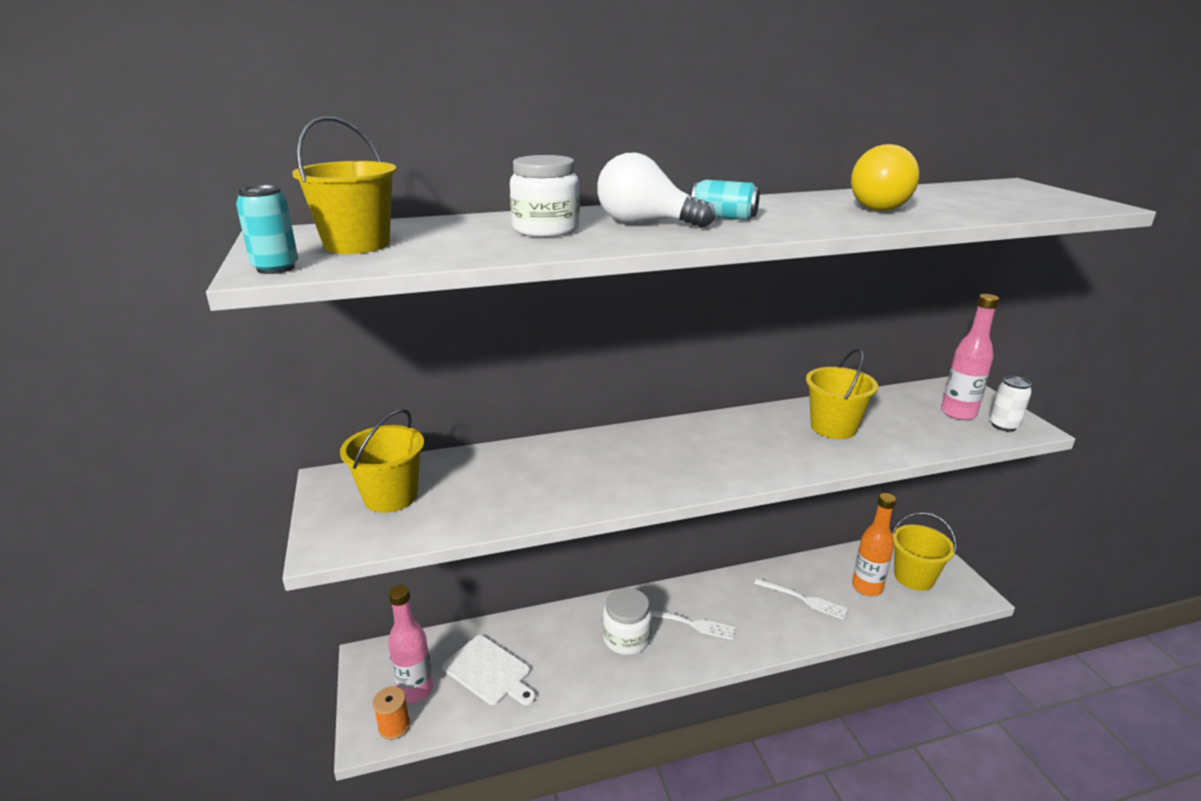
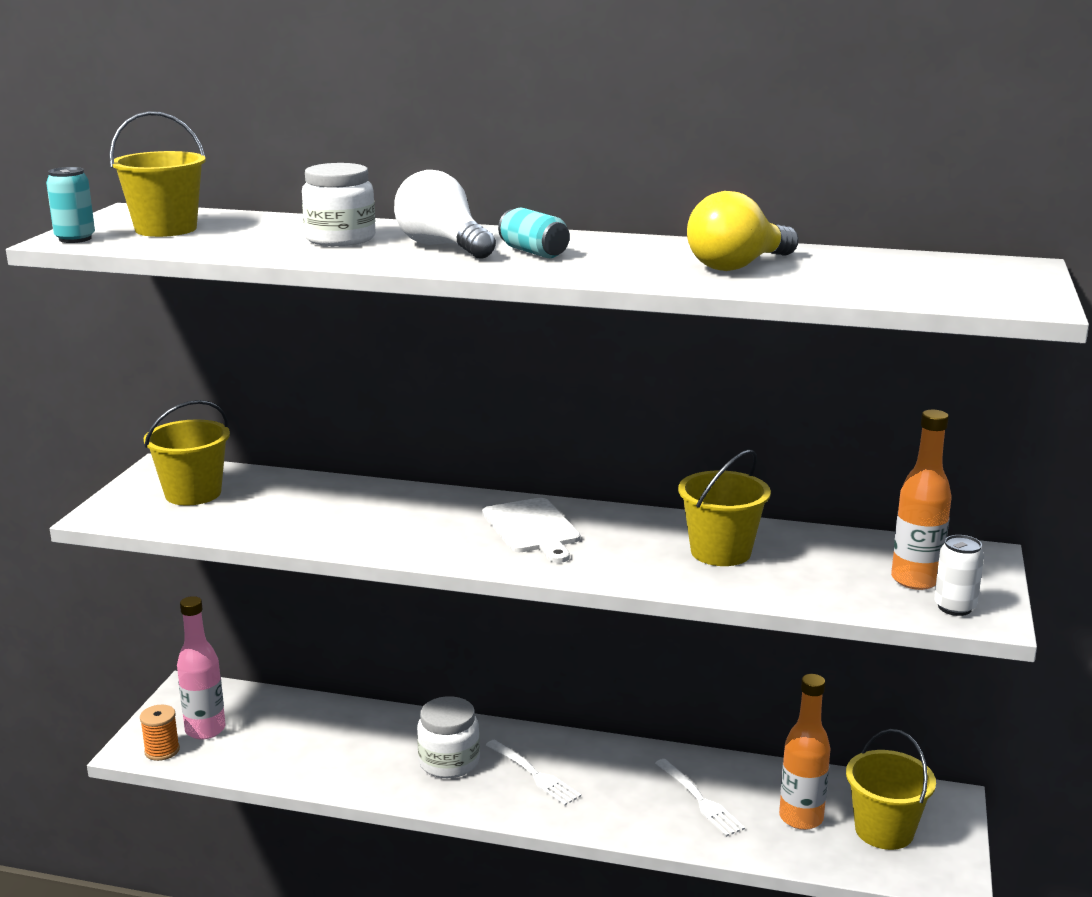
camera: 30 degrees right, 5 degrees down
(489, 672) = (284, 740): white cutting board -> white cutting board (532, 528)
(958, 413) = (915, 580): pink bottle -> orange bottle

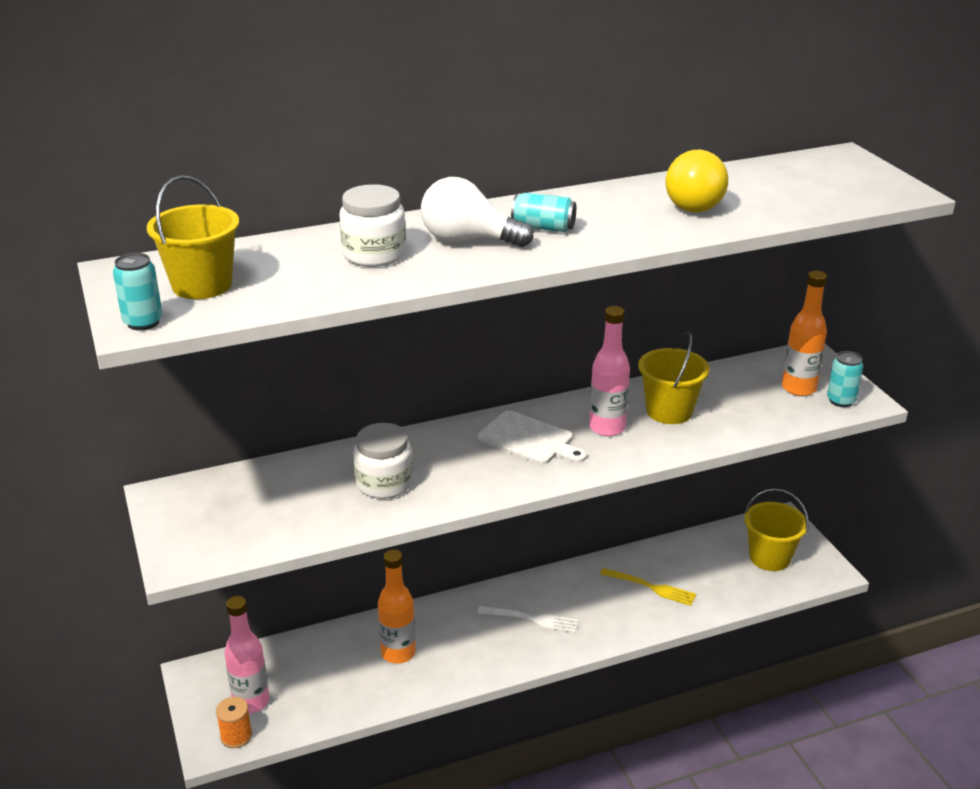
camera: 35 degrees left, 10 degrees up
(193, 493) = (227, 510): yellow bucket -> none
(449, 762) = (465, 638): white jar -> white jar (384, 483)
(628, 544) = (607, 428): none -> pink bottle
(700, 800) = (651, 587): white fork -> yellow fork
(801, 818) = (719, 571): orange bottle -> orange bottle (398, 653)
(954, 607) = (841, 400): white can -> turquoise can

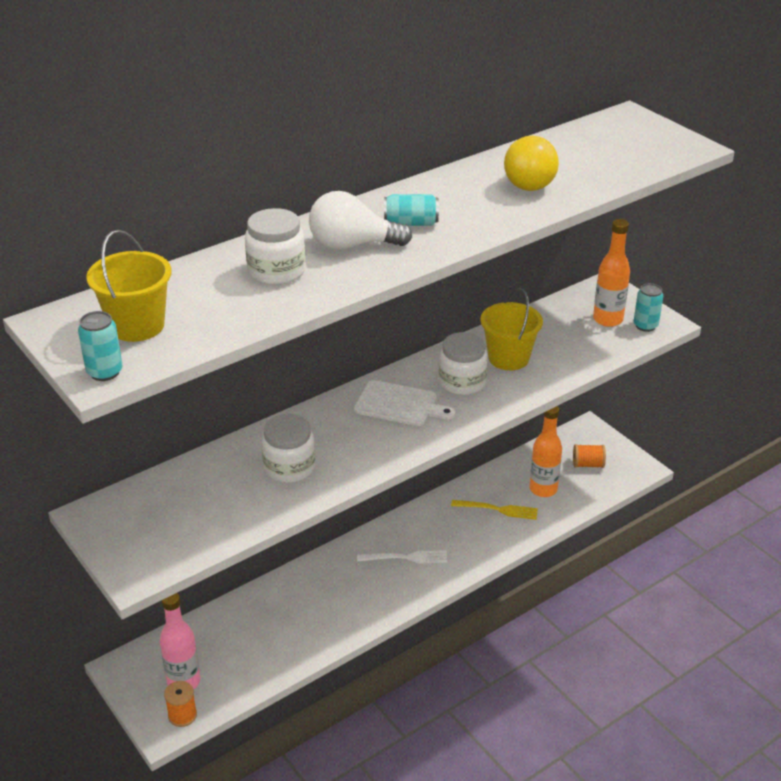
camera: 15 degrees left, 5 degrees up
(398, 653) = (300, 611): orange bottle -> orange bottle (543, 489)
(607, 428) = (462, 382): pink bottle -> white jar
(769, 557) = (588, 464): yellow bucket -> orange spool

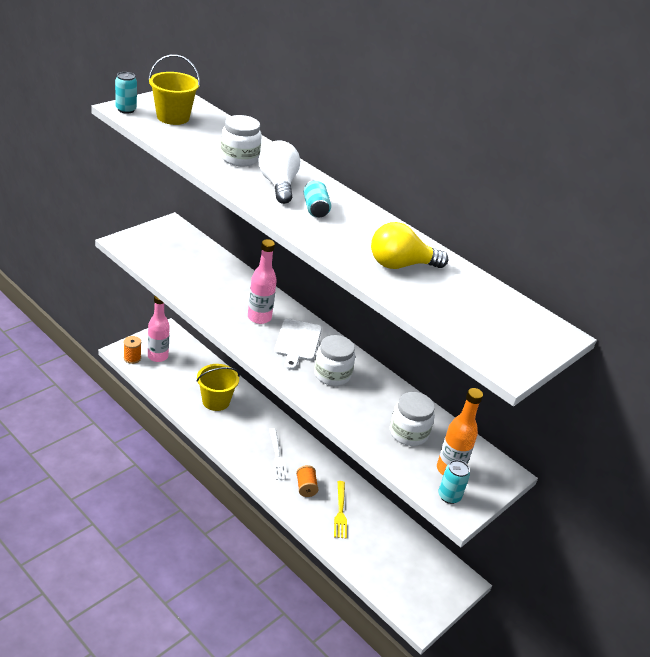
camera: 75 degrees right, 0 degrees up
(289, 467) = (221, 294): white jar -> white jar (408, 433)
(347, 434) = (259, 317): none -> pink bottle
(508, 358) = (371, 402): yellow bucket -> yellow bucket (216, 401)
(543, 489) = (372, 543): orange bottle -> none
(588, 464) = (413, 578): orange spool -> orange spool (306, 487)

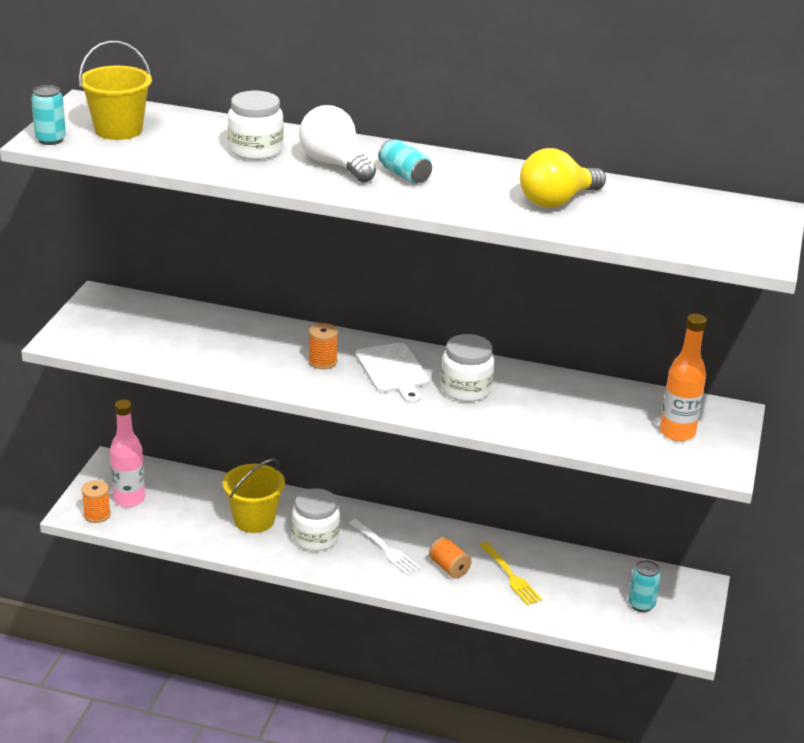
camera: 25 degrees left, 5 degrees down
(259, 317) = (322, 361): pink bottle -> orange spool
(408, 433) = (603, 415): white jar -> white jar (315, 538)
(449, 496) = (700, 458): turquoise can -> turquoise can (641, 604)

